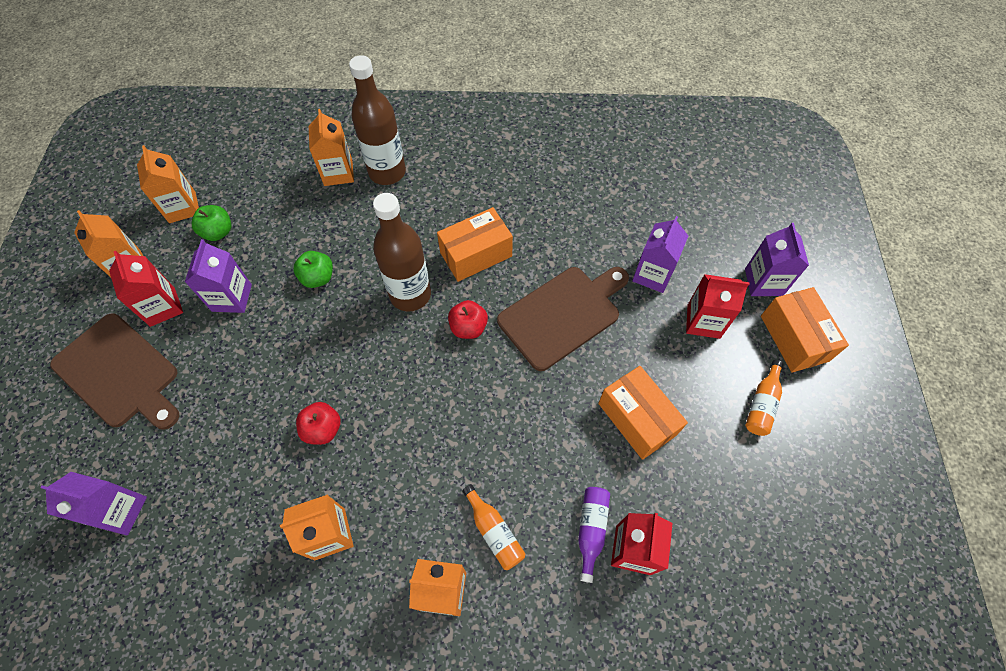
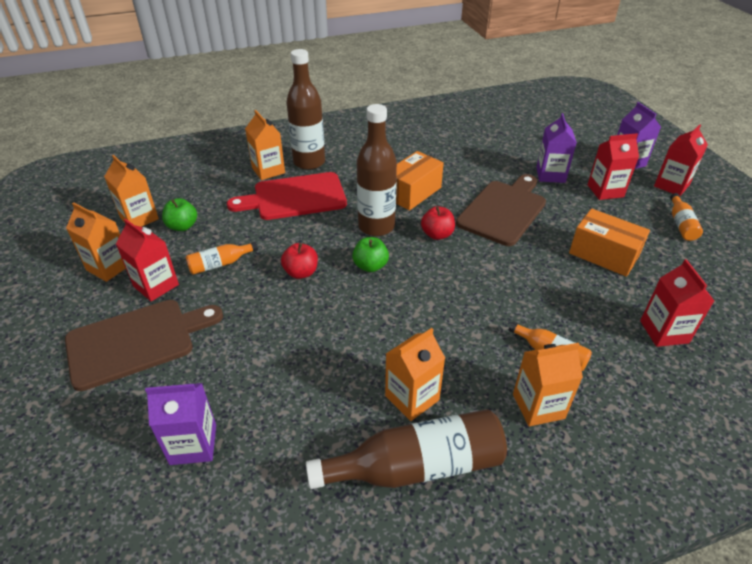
camera: 20 degrees left, 20 degrees down
(119, 373) = (137, 341): brown cutting board -> brown cutting board turned 45 degrees counterclockwise
(232, 298) = (220, 264): purple carton -> orange bottle
(294, 612) = (416, 466): none -> brown bottle
(318, 278) = (291, 234): green apple -> green apple (370, 266)
(323, 429) = (358, 328): red apple -> red apple (301, 272)
(347, 223) = (295, 197): none -> red cutting board
(591, 529) = (623, 329): purple bottle -> none
(794, 338) = (671, 185): orange box -> red carton

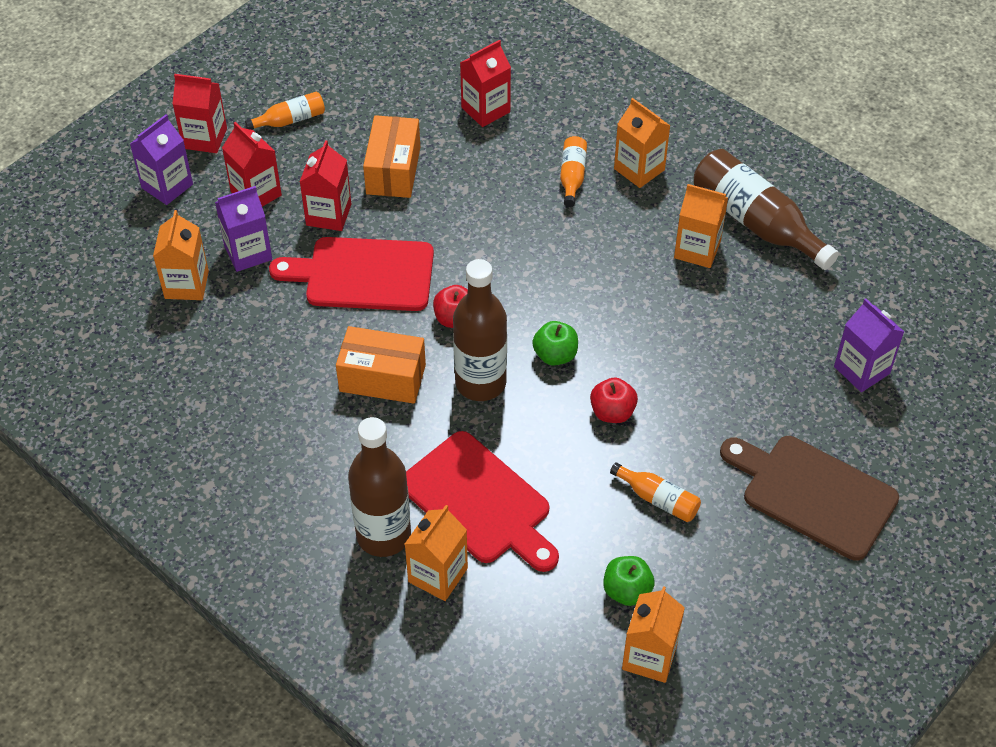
camera: 120 degrees left, 10 degrees up
(109, 267) = (750, 612): orange carton -> orange carton (186, 285)
(156, 285) = (736, 538): red carton -> red carton (328, 215)
(503, 210) = (363, 274): brown cutting board -> red cutting board

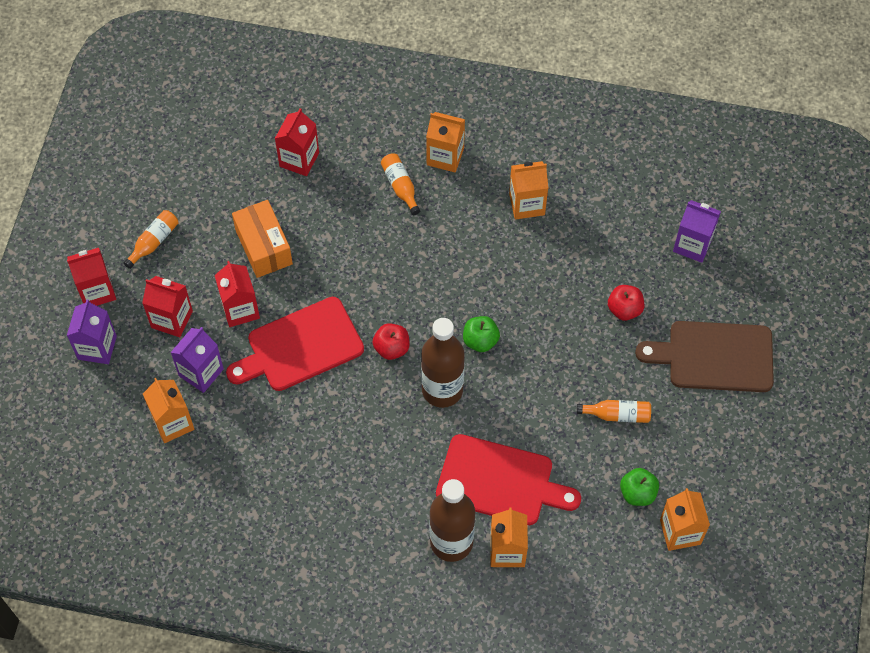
camera: 30 degrees left, 10 degrees up
(382, 378) = (370, 422): orange box -> none
(612, 412) = (547, 365): red apple -> red apple (624, 309)
(756, 222) = (554, 160): brown bottle -> none

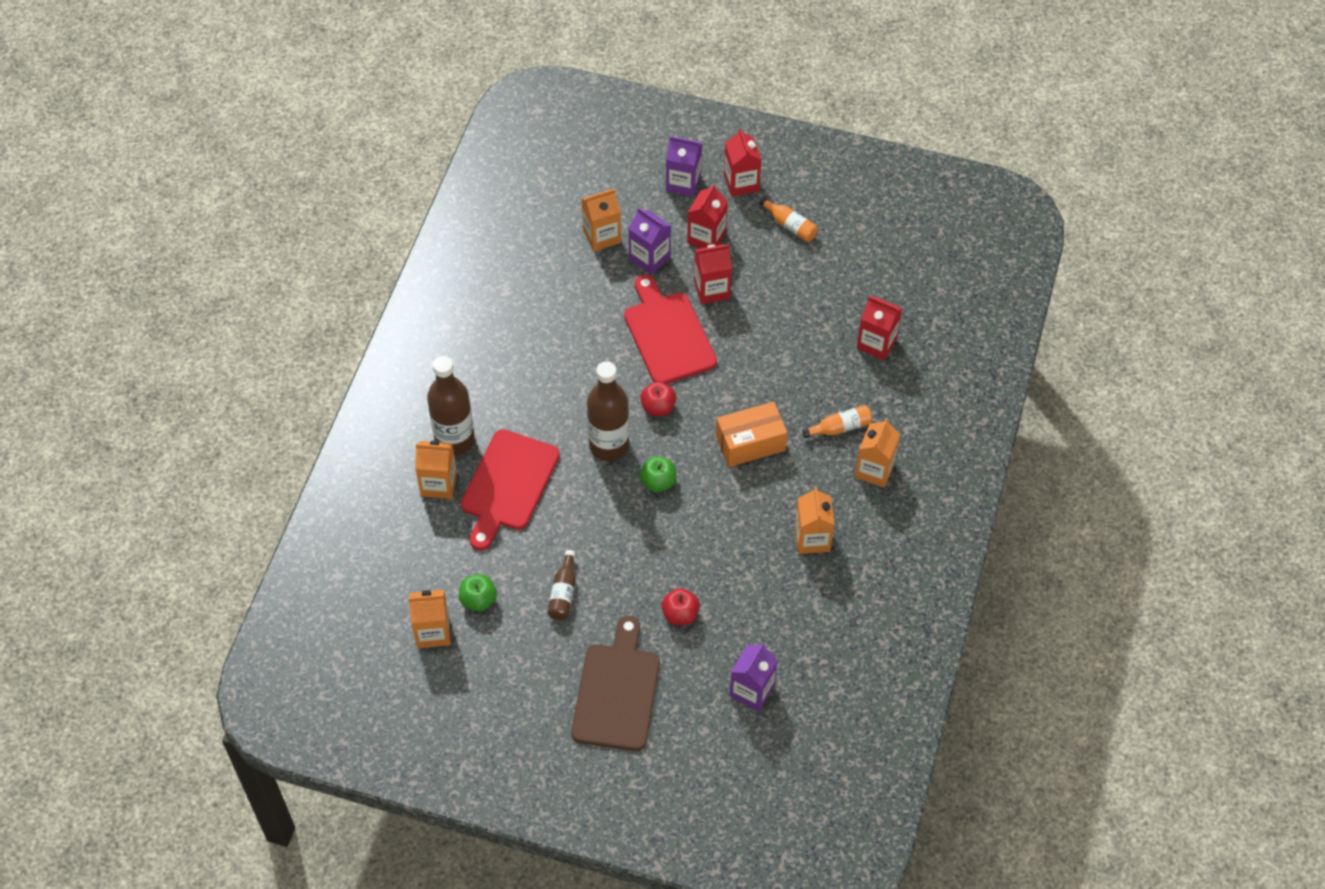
camera: 95 degrees right, 5 degrees down
(263, 247) = (778, 310): orange box -> orange box (750, 443)
(617, 415) = (563, 593): orange bottle -> brown bottle

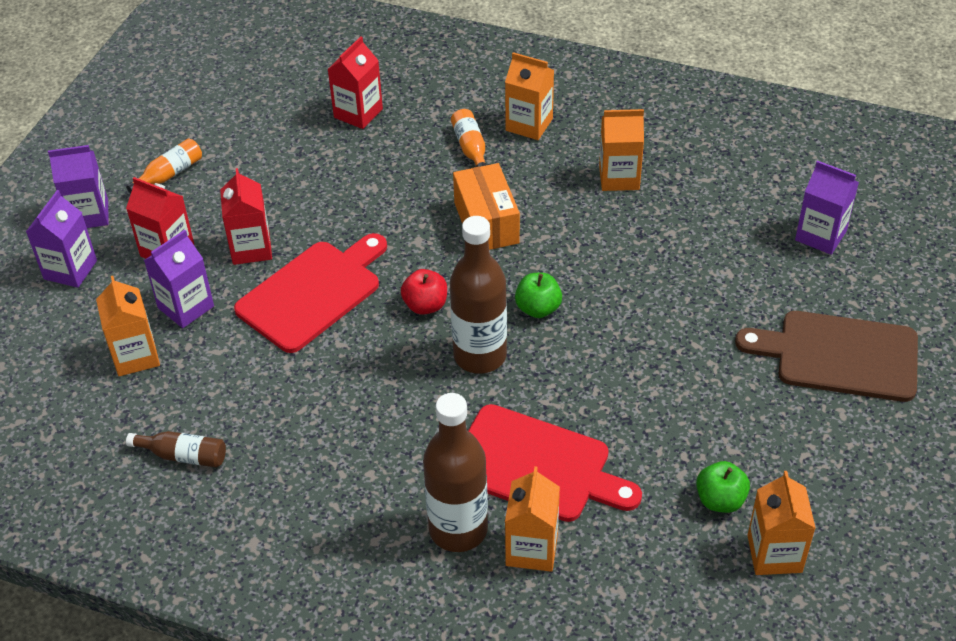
camera: 85 degrees left, 10 degrees down
(563, 593) = (703, 406): brown bottle -> brown bottle (183, 455)
(667, 334) = (313, 293): red cutting board -> red cutting board turned 150 degrees clockwise
(680, 614) = (726, 294): red apple -> none
(741, 183) = (89, 215): red carton -> purple carton

